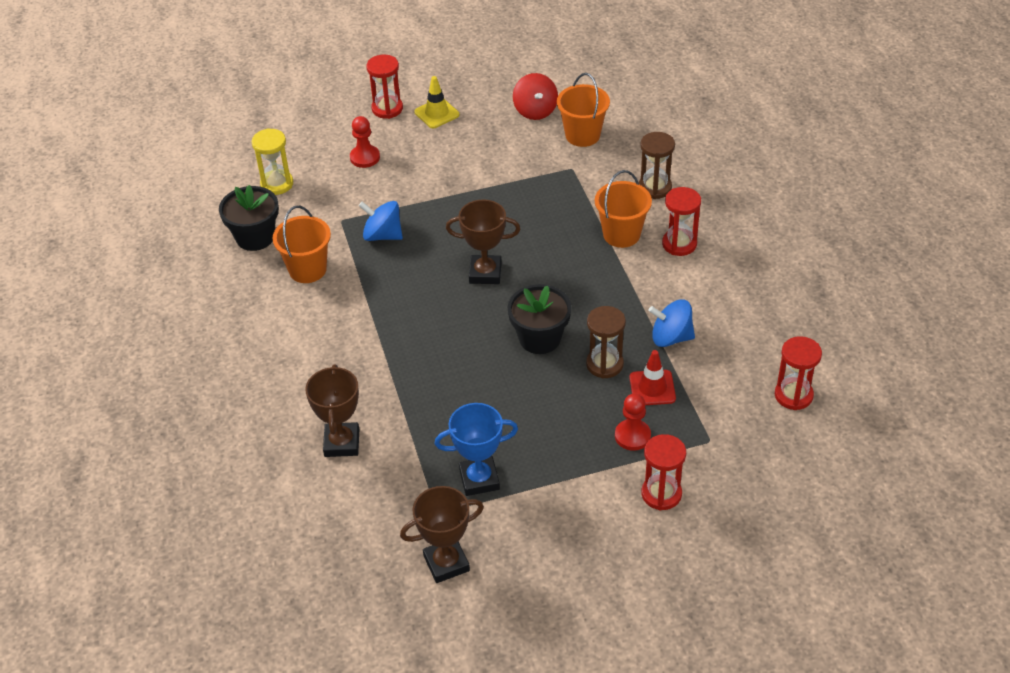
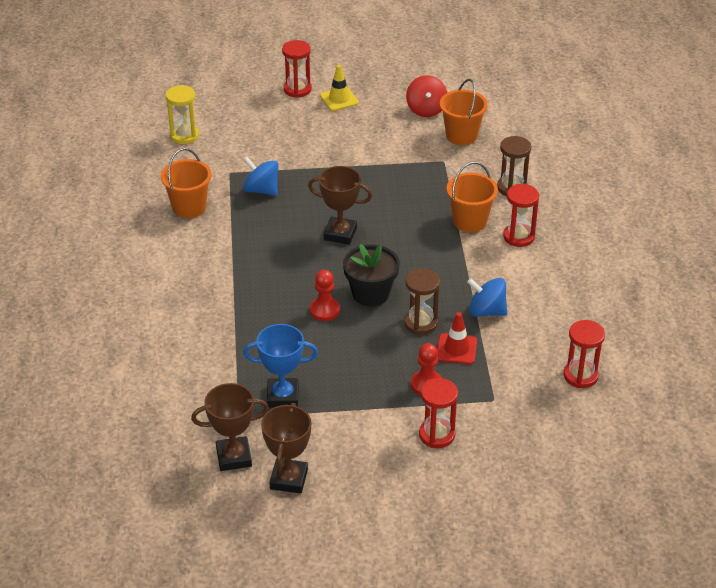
camera: 10 degrees right, 5 degrees down
(255, 237) = (153, 175): black flower pot -> none
(341, 443) = (175, 348): brown trophy -> brown trophy (288, 479)
(365, 157) = (266, 126): red pawn -> red pawn (324, 310)

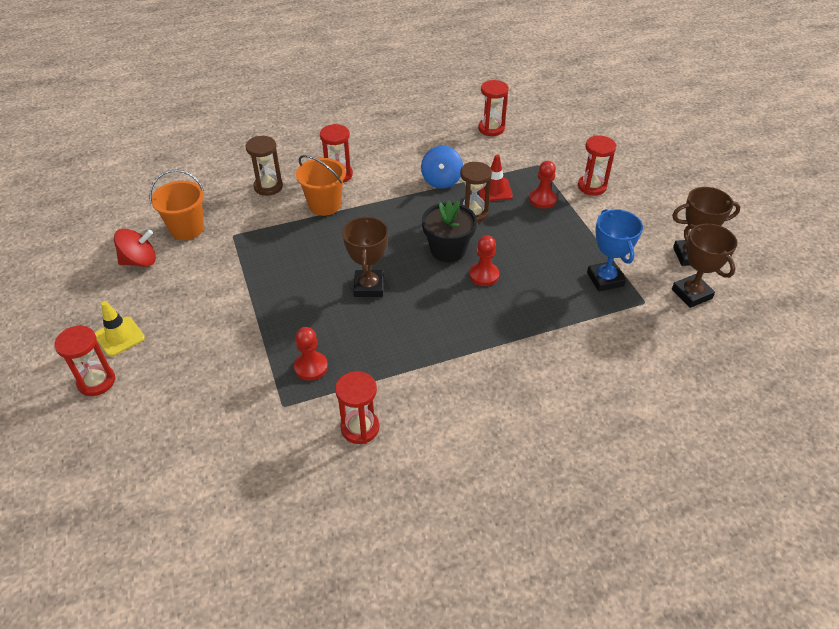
camera: 105 degrees left, 5 degrees up
(184, 136) = (210, 478): yellow hourglass -> none
(189, 207) = (360, 428): orange bucket -> red hourglass
(261, 190) = (311, 367): blue spinning top -> red pawn

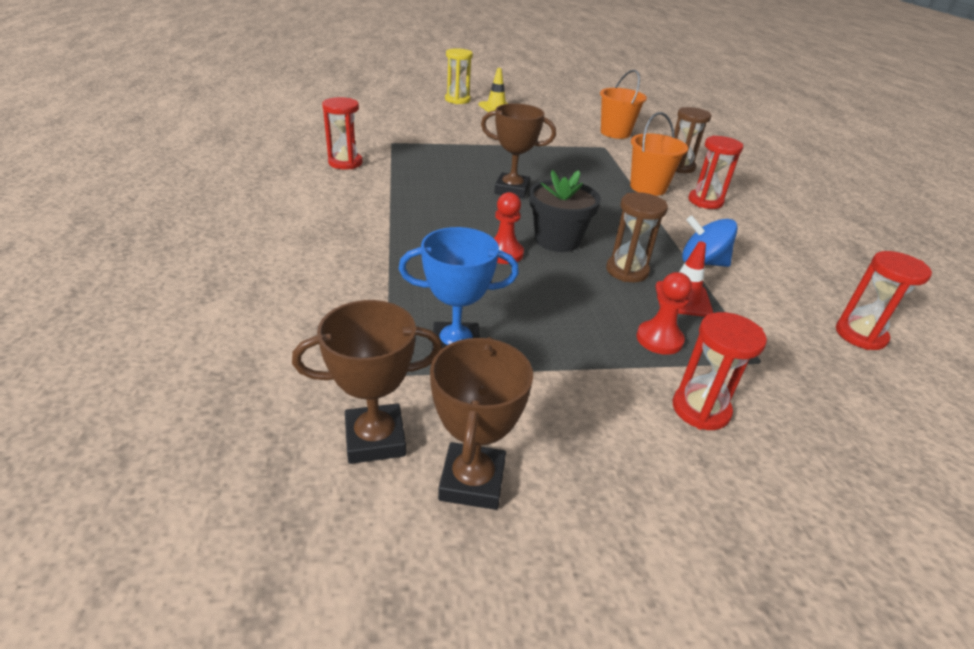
camera: 100 degrees right, 10 degrees down
(96, 381) = (457, 100): red hourglass -> yellow hourglass
(140, 261) = (577, 117): red spinning top -> none
(311, 367) = (424, 155): red pawn -> none

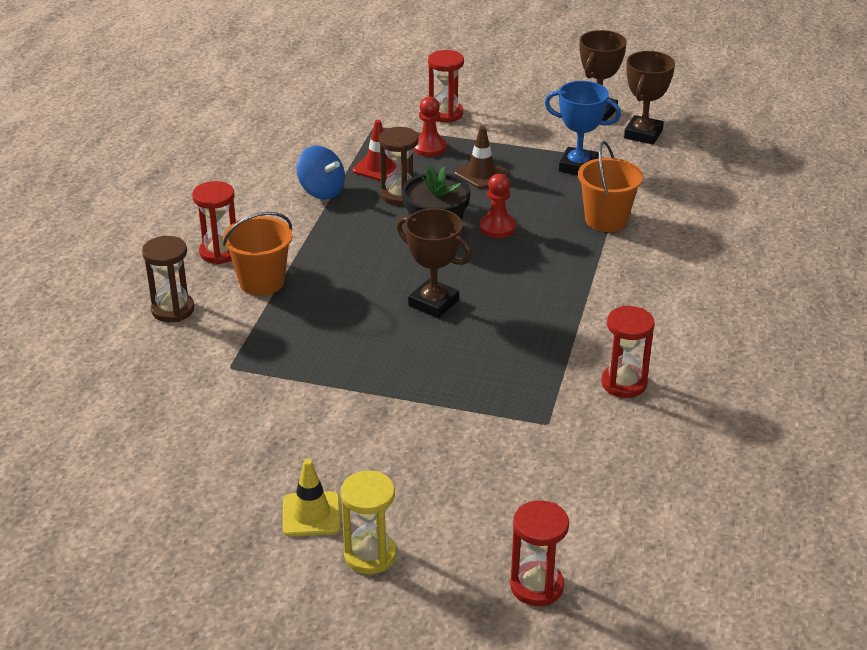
camera: 155 degrees left, 0 degrees up
(375, 439) = (643, 134): brown trophy -> brown trophy turned 75 degrees counterclockwise
(567, 312) = (481, 174): none -> brown traffic cone
(615, 133) = (172, 399): orange bucket -> orange bucket (606, 220)
(860, 335) = (277, 126): red hourglass -> red hourglass (536, 586)

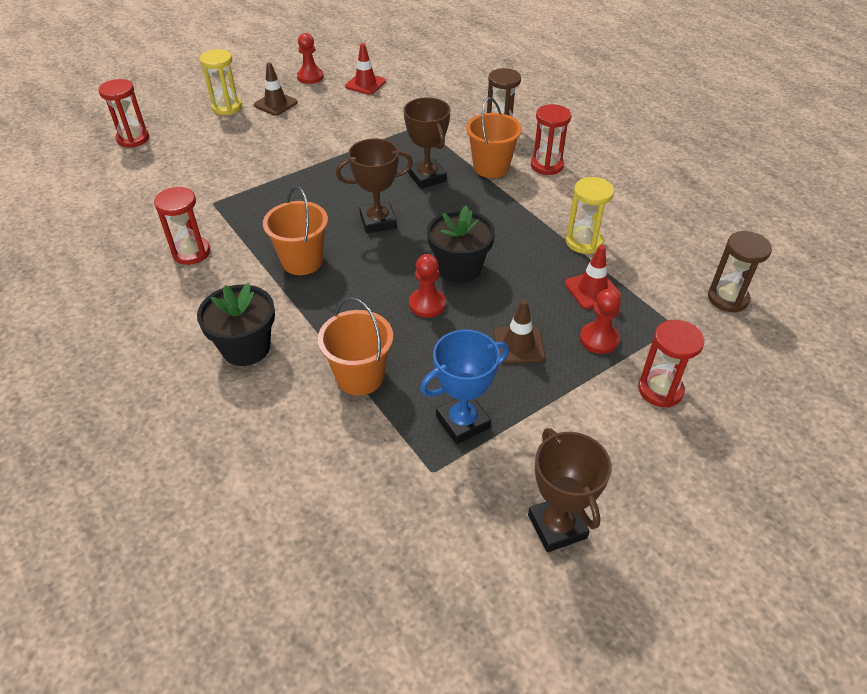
camera: 130 degrees right, 10 degrees up
(174, 465) = (365, 84): none -> red traffic cone
(206, 530) = (310, 77): none -> red pawn
(311, 514) = (275, 104): yellow traffic cone -> brown traffic cone
(321, 191) = (584, 242): blue spinning top -> yellow hourglass
(399, 195) = (535, 278): brown hourglass -> brown hourglass (727, 298)
(541, 313) = (302, 261): none -> orange bucket
(643, 134) = (469, 530): brown trophy -> brown trophy (427, 177)
(662, 282) = (246, 348): none -> black flower pot

